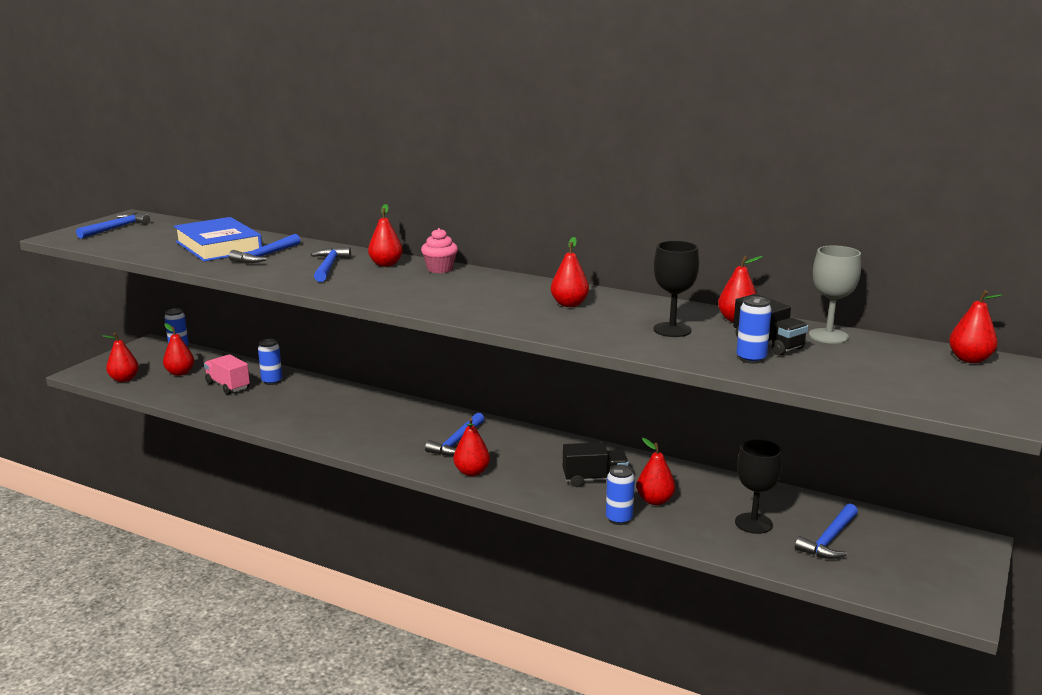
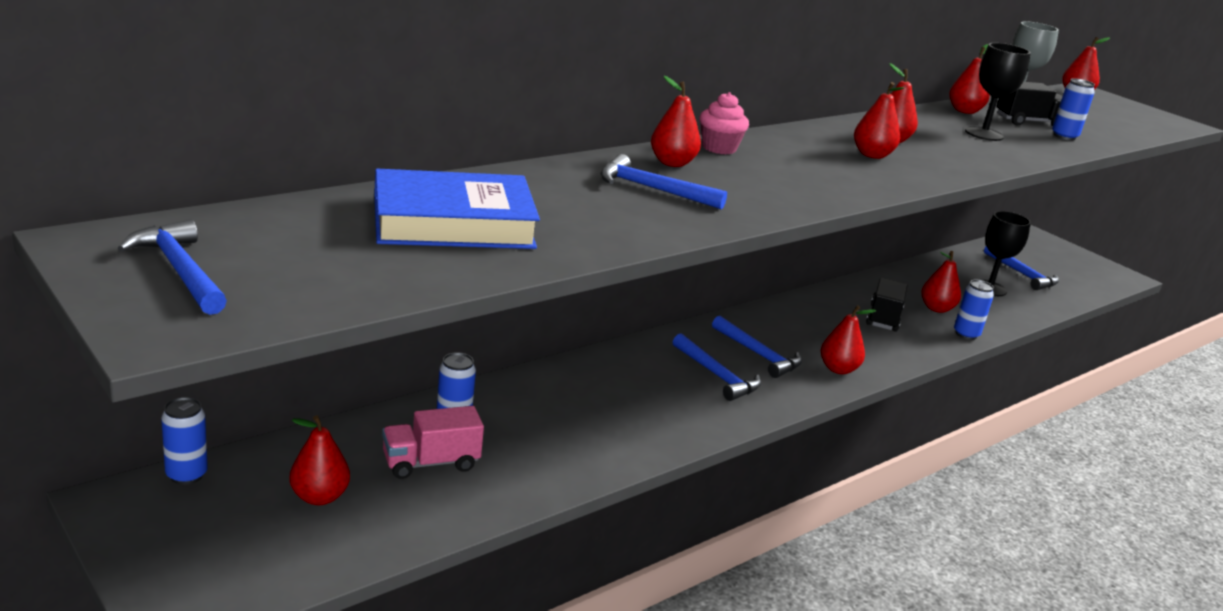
camera: 70 degrees left, 5 degrees up
(124, 379) = (280, 564): red pear -> red pear (872, 155)
(265, 256) = (551, 208): blue hammer -> blue hammer (717, 375)

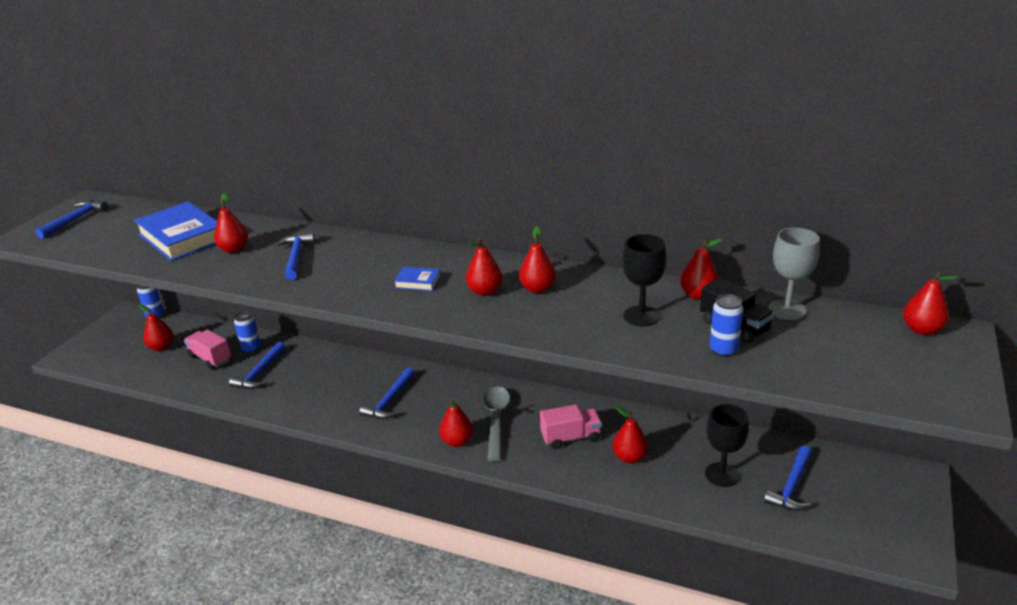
camera: 65 degrees right, 5 degrees up
(672, 163) = (351, 248): red pear -> red pear (234, 249)
(719, 148) = (404, 250): pink cupcake -> none
(758, 354) = (437, 405): blue hammer -> blue hammer (260, 372)
(813, 167) = (418, 282): none -> blue book
(819, 337) = (496, 420): none -> grey spoon
(883, 318) = (571, 437): black truck -> pink truck
(966, 334) = (601, 484): blue can -> none

